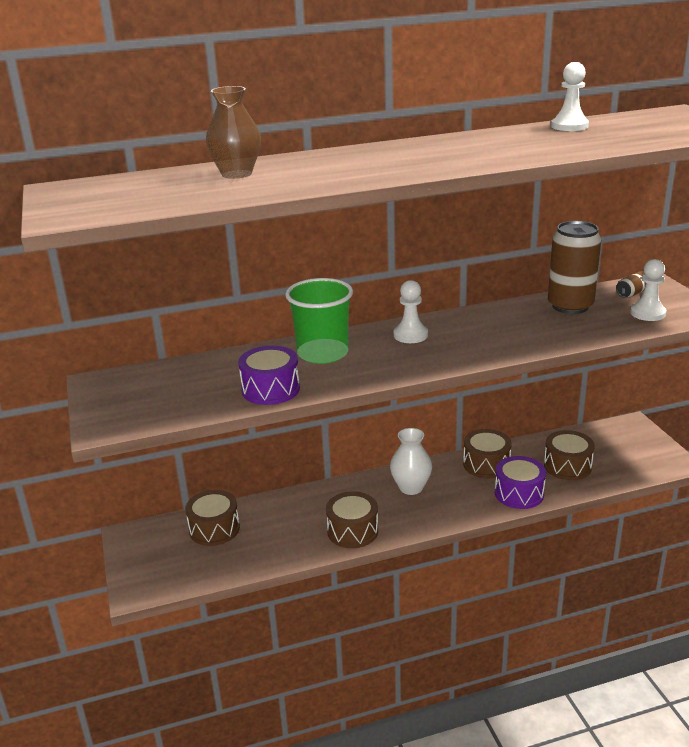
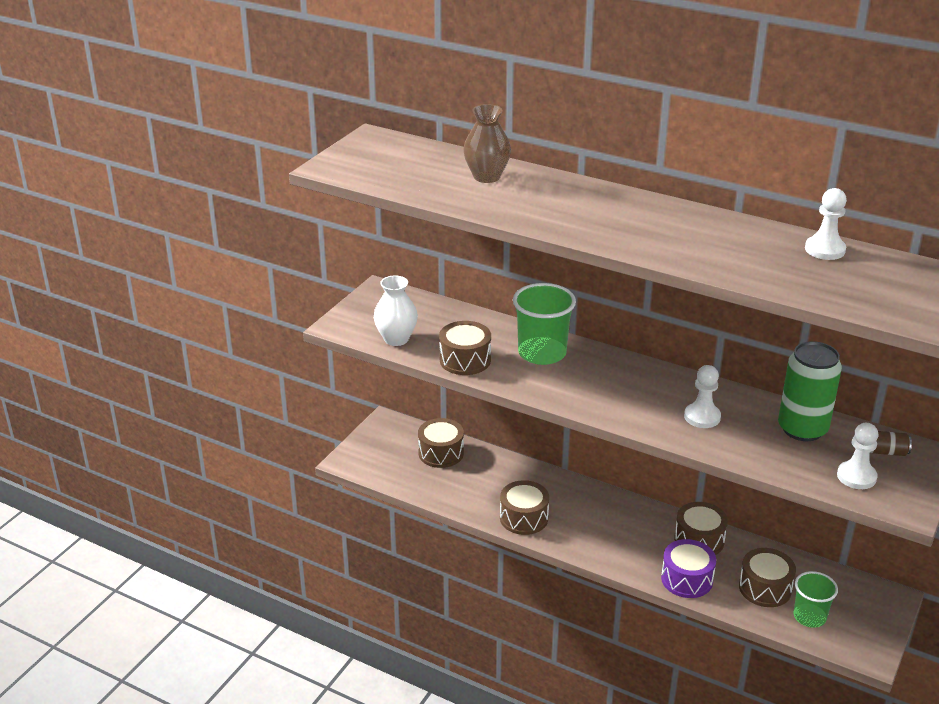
camera: 45 degrees right, 5 degrees up
(270, 389) = (465, 360): purple drum -> brown drum
(410, 335) = (627, 376): white pawn -> white pawn (702, 417)
(411, 487) = (612, 517): white vase -> white vase (396, 339)
(570, 306) = (802, 429): brown can -> green can
(615, 465) = (809, 617): none -> green cup

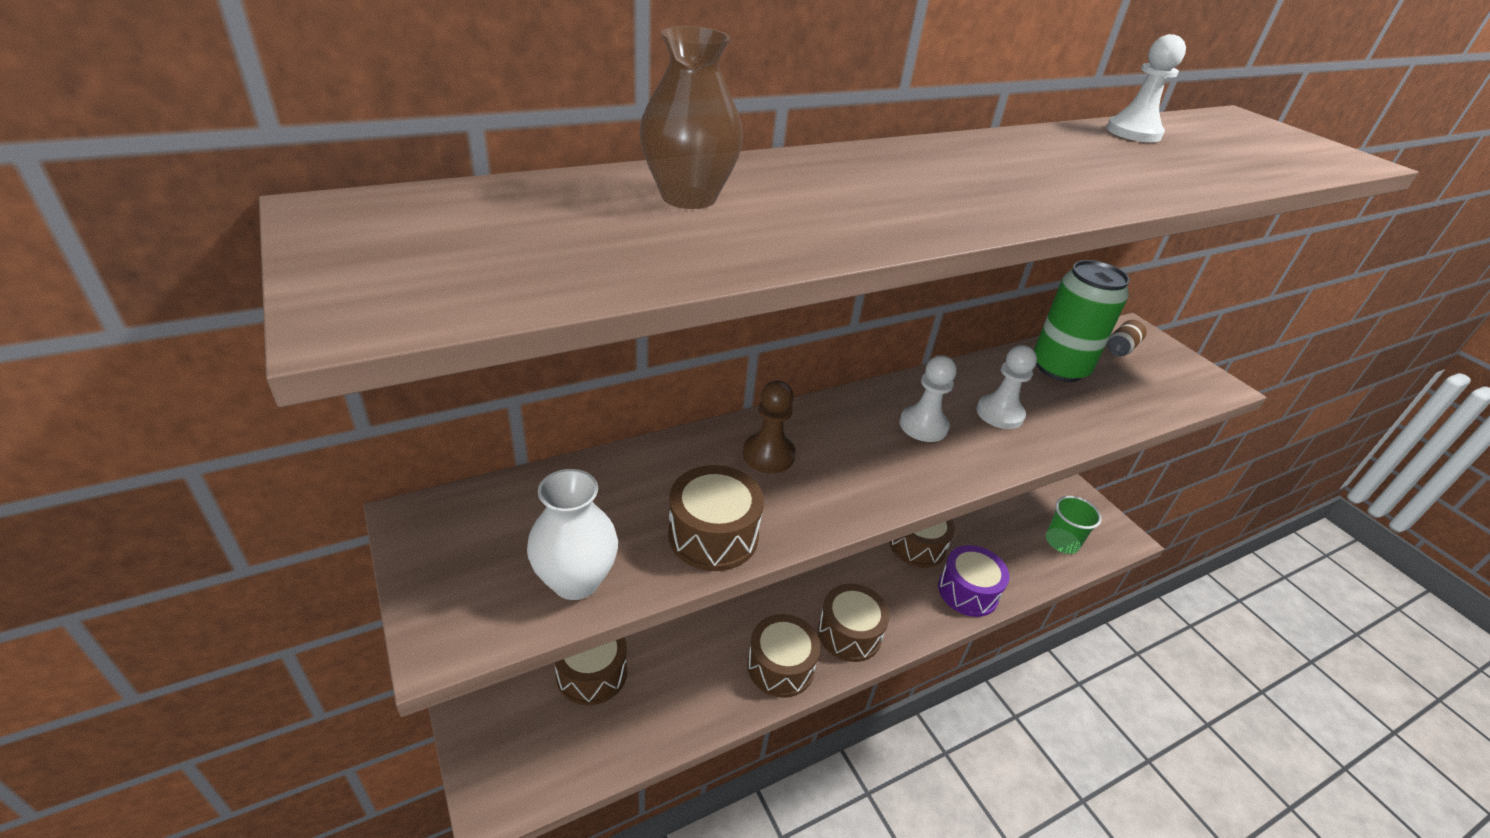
camera: 60 degrees left, 5 degrees up
(542, 353) = (768, 455): green cup -> brown pawn
(765, 588) = (1010, 545): brown drum -> brown drum (849, 633)
(856, 476) = (1156, 383): white pawn -> white pawn (923, 426)

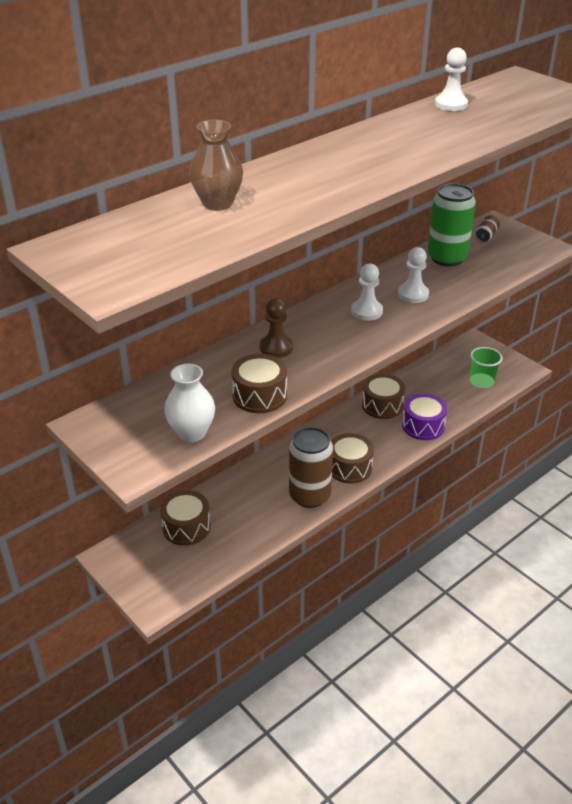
camera: 10 degrees left, 0 degrees up
(780, 666) = (310, 496): brown drum -> brown can

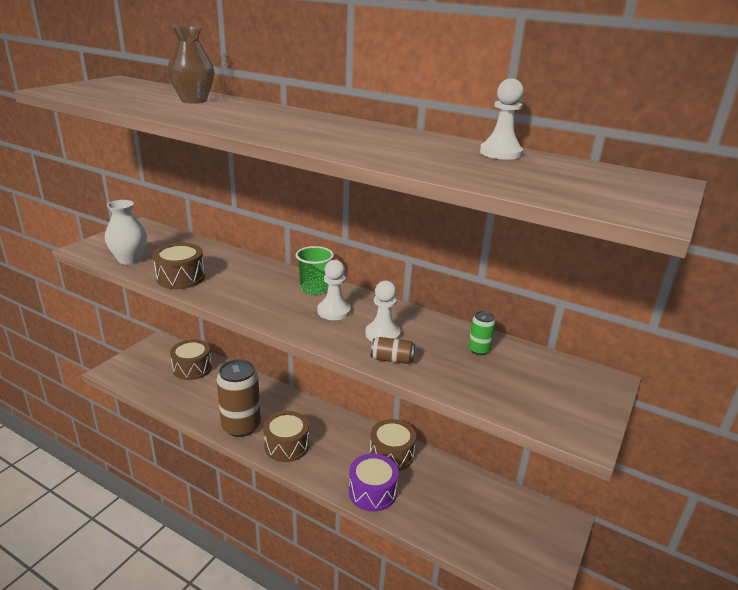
camera: 70 degrees right, 10 degrees down
(276, 348) = (253, 276): brown pawn -> none
(447, 258) = (479, 350): green can -> green can, size x0.44
(481, 382) = (483, 537): green cup -> green cup (314, 288)
(486, 236) = (560, 375): brown can -> brown can (392, 359)

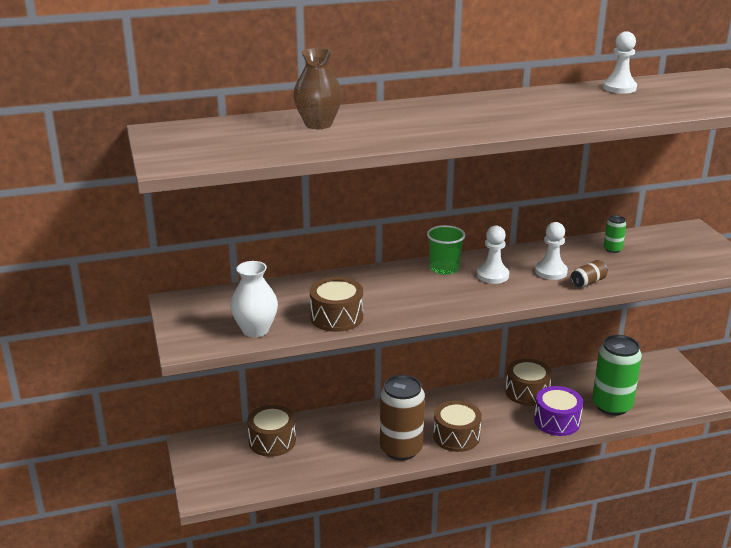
camera: 45 degrees left, 0 degrees up
(439, 516) = (612, 405): none -> green can

